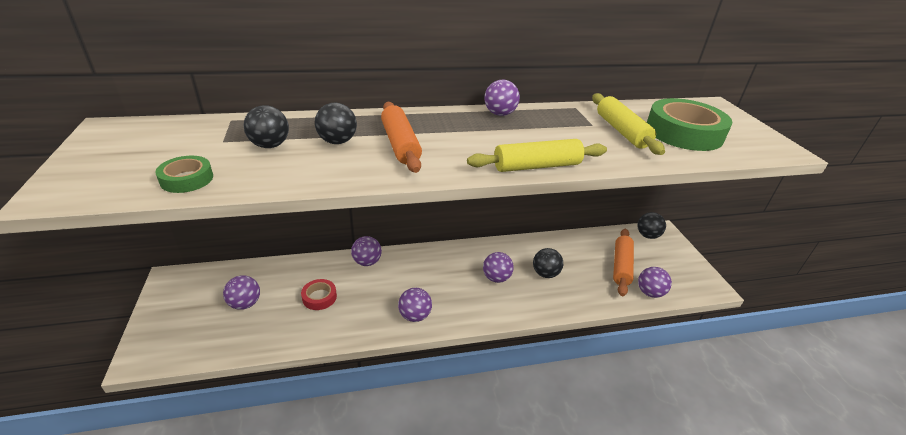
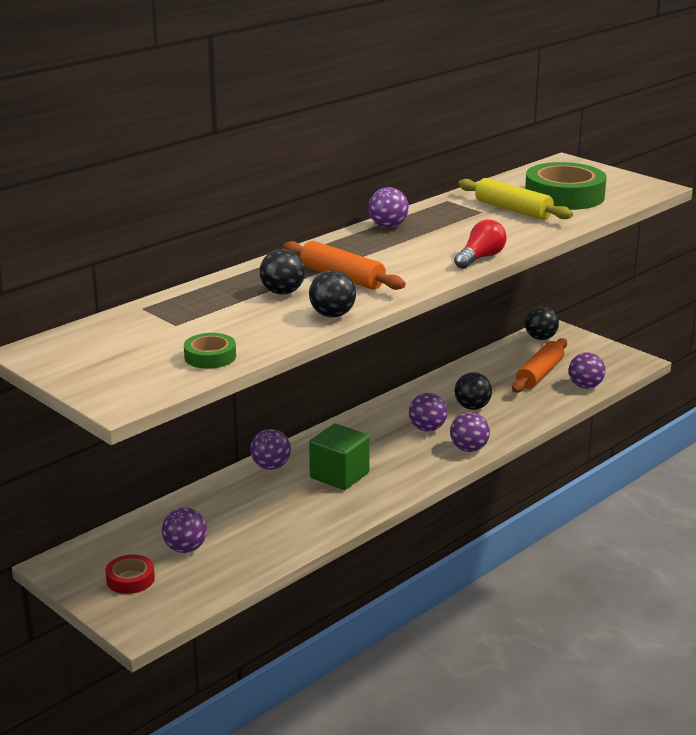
camera: 30 degrees left, 10 degrees down
(270, 145) = (227, 314): black ball -> black ball (332, 315)
(319, 297) = (261, 512): red tape -> red tape (130, 579)
(399, 290) = (339, 475): none -> green cube
(415, 316) = (381, 488): purple ball -> purple ball (469, 449)
(537, 166) = (480, 258): yellow rolling pin -> red light bulb
(621, 266) = (539, 374): orange rolling pin -> orange rolling pin turned 45 degrees clockwise

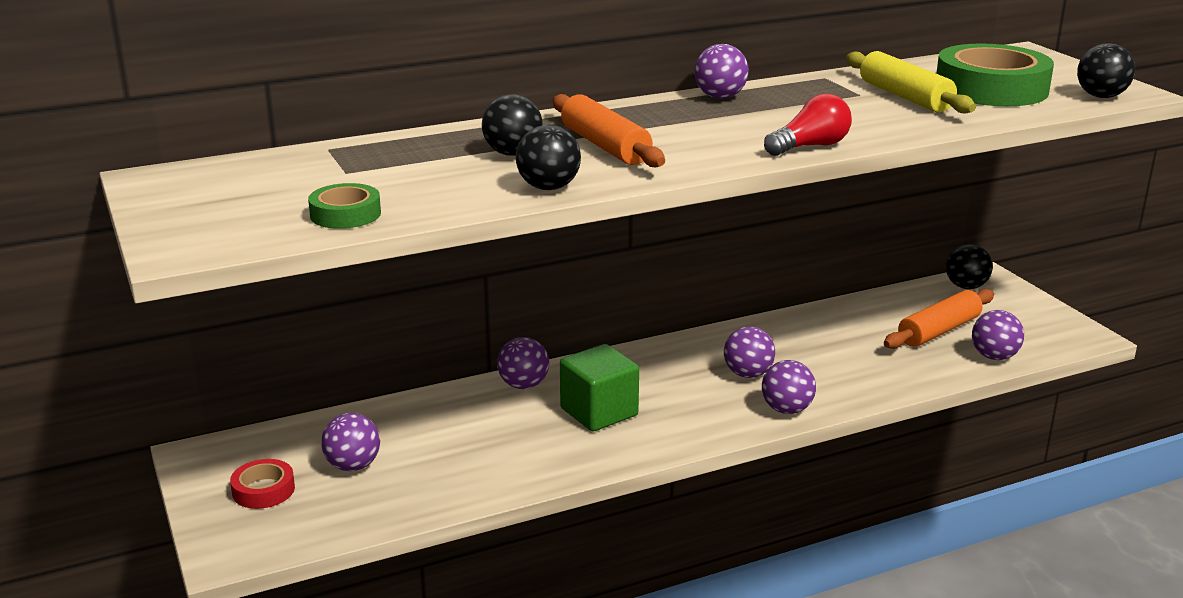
camera: 20 degrees right, 0 degrees up
(472, 407) = (823, 357): black ball -> black ball (1101, 96)

